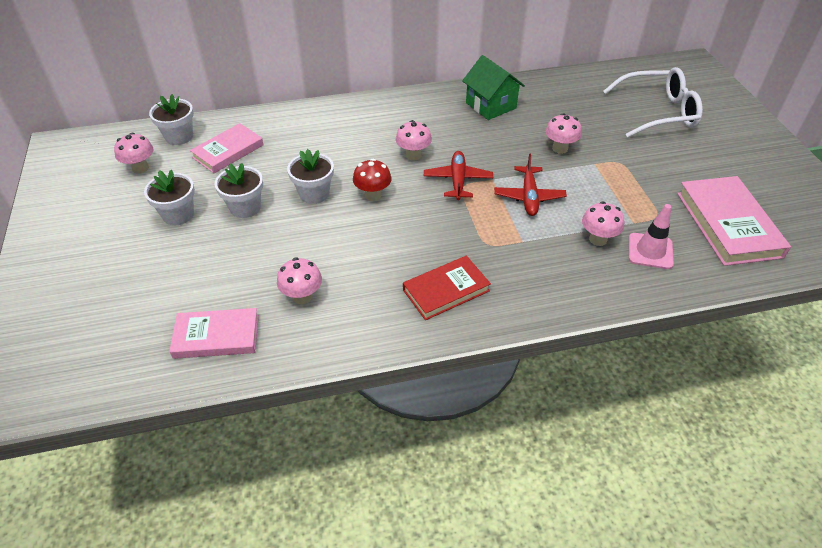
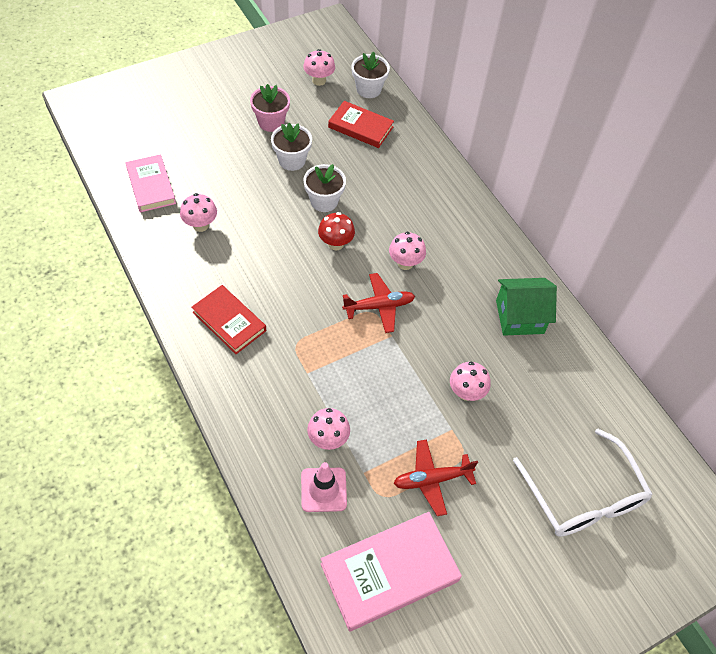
camera: 70 degrees right, 10 degrees up
(178, 214) = (271, 122): white flower pot -> pink flower pot
(228, 151) = (360, 127): pink book -> red book
(491, 105) = (519, 317): green house -> green house turned 45 degrees clockwise
(529, 197) = (374, 371): red plane -> red plane (431, 479)

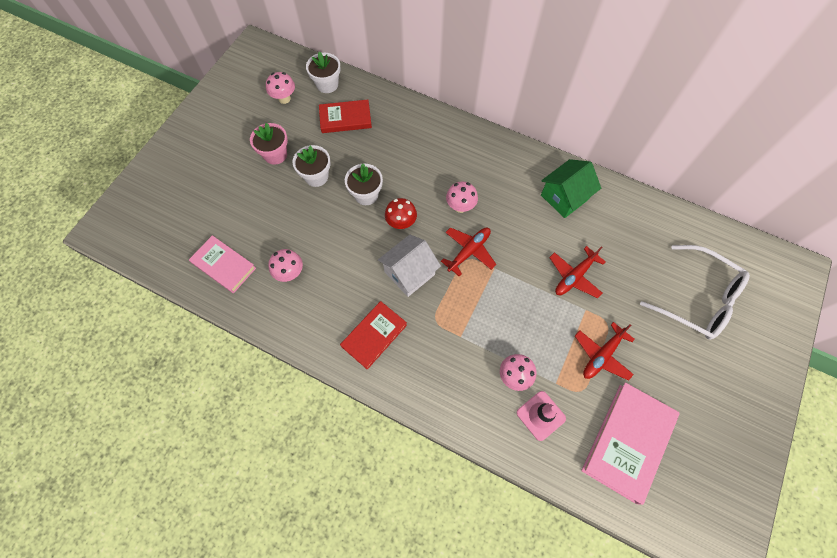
camera: 30 degrees left, 10 degrees up
(229, 321) = (374, 335): red book -> red book turned 60 degrees counterclockwise
(306, 290) = (409, 273): none -> white house
(466, 392) = (574, 276): pink mushroom -> red plane

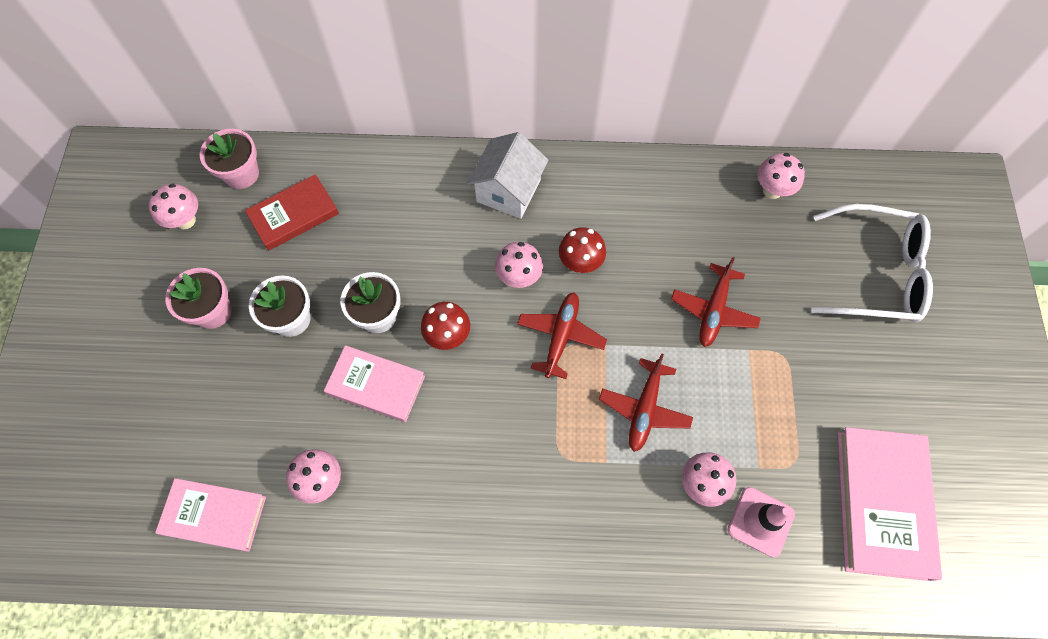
camera: 25 degrees left, 0 degrees up
(327, 84) = (241, 174): white flower pot -> pink flower pot
(346, 233) = (376, 385): none -> pink book
(374, 335) = (488, 517): red book -> none
(409, 273) = (494, 403): white house -> white house (508, 191)
(502, 213) = (580, 263): none -> red mushroom
(564, 197) = (650, 206): green house -> none
(601, 355) = (797, 402): red plane -> red plane (644, 409)
(651, 219) = (772, 190): none -> pink mushroom

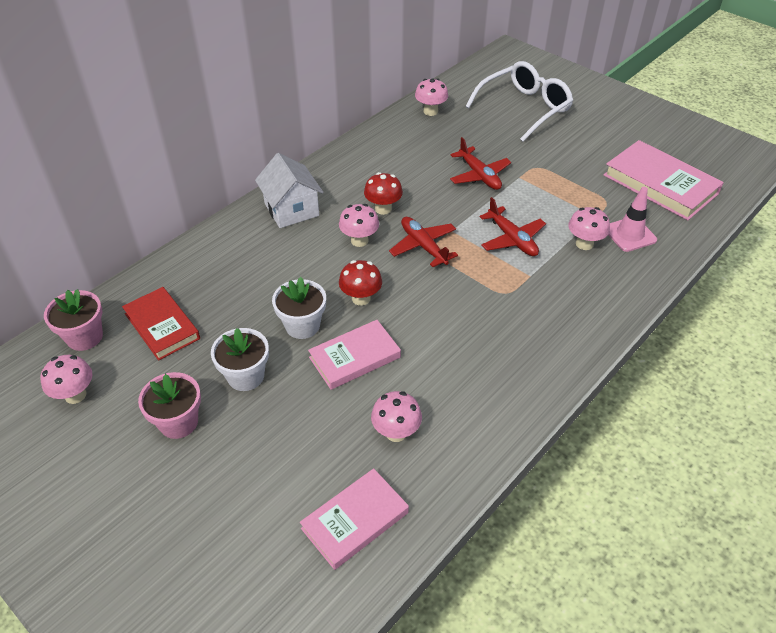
camera: 50 degrees left, 20 degrees down
(294, 215) = (162, 326): red book -> red book turned 45 degrees counterclockwise

